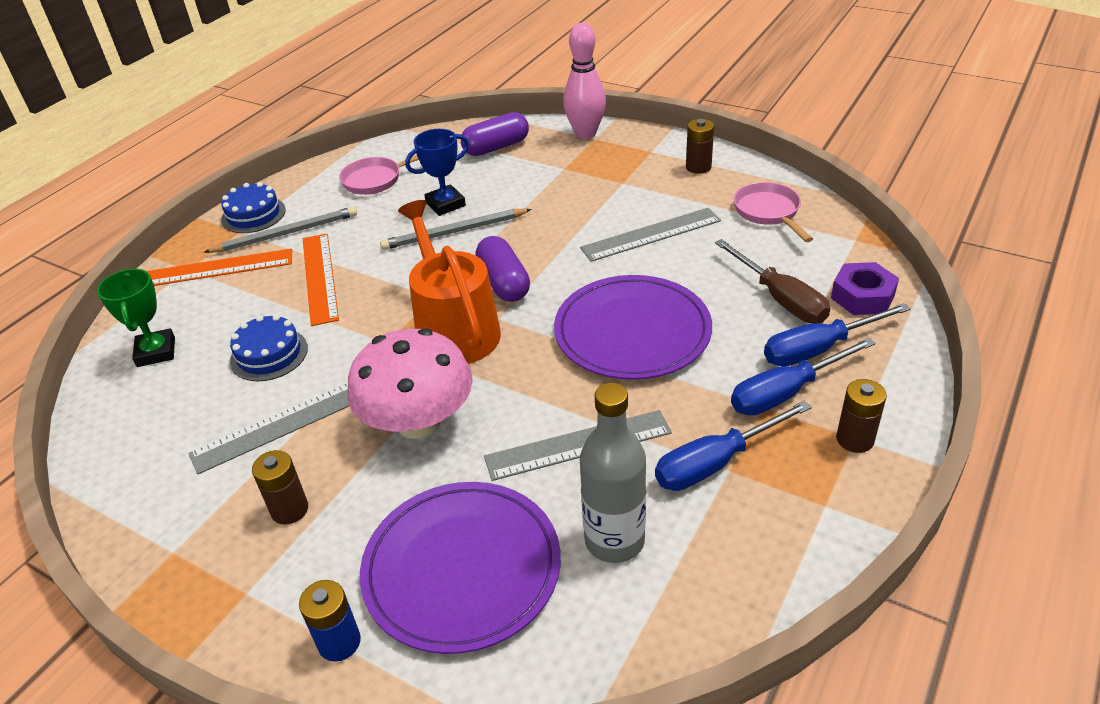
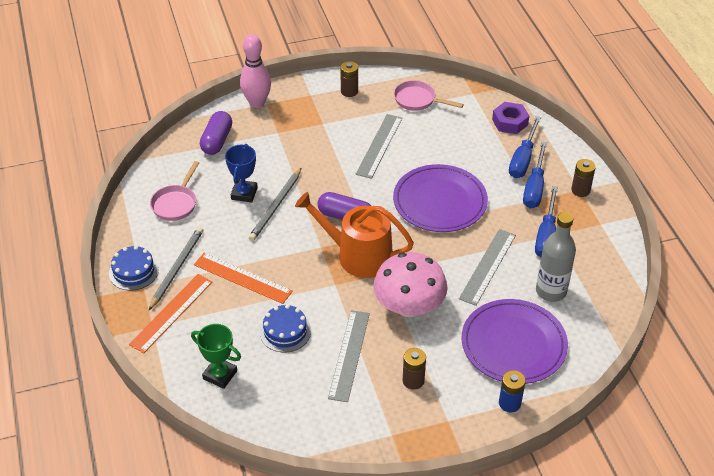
camera: 50 degrees left, 5 degrees up
(780, 298) = (479, 144): brown screwdriver -> none

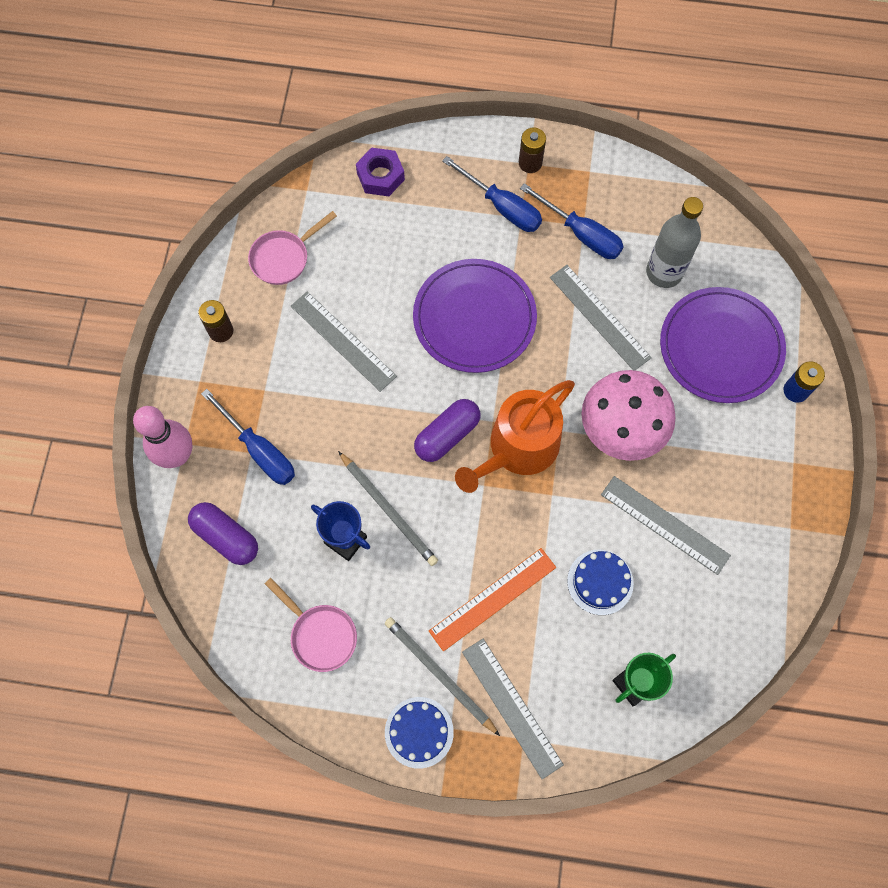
camera: 65 degrees left, 25 degrees up
(171, 313) = (511, 707): orange ruler -> grey ruler
(413, 380) = (728, 473): brown battery -> none
(523, 159) = (450, 195): blue screwdriver -> blue screwdriver (259, 450)

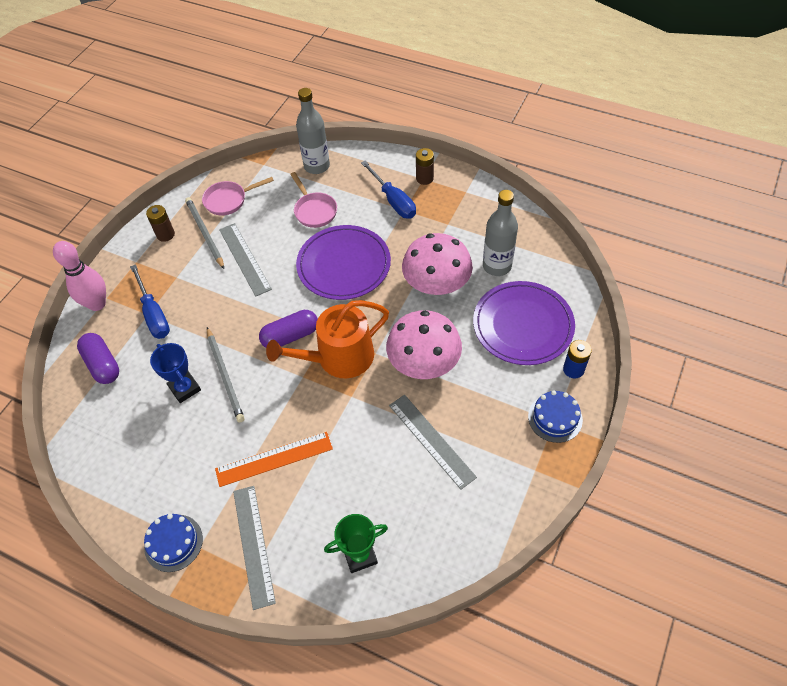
camera: 20 degrees right, 15 degrees down
(320, 634) = (135, 449): pink pan -> pink pan (314, 210)
(380, 176) = (317, 166): purple nut -> grey bottle
(439, 674) = (209, 503): grey pencil -> grey pencil (205, 233)
(581, 234) = (444, 228): blue screwdriver -> none
(599, 317) = (436, 284): grey ruler -> pink mushroom
(600, 582) = (363, 469): blue cake -> blue cake (555, 418)

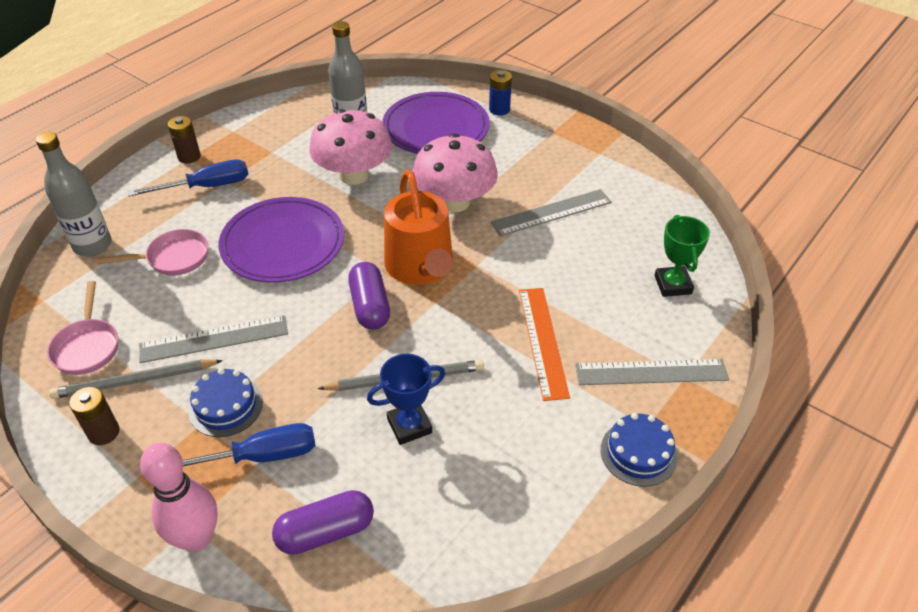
camera: 80 degrees left, 10 degrees down
(555, 418) = (548, 131): blue cake -> blue cake (226, 406)

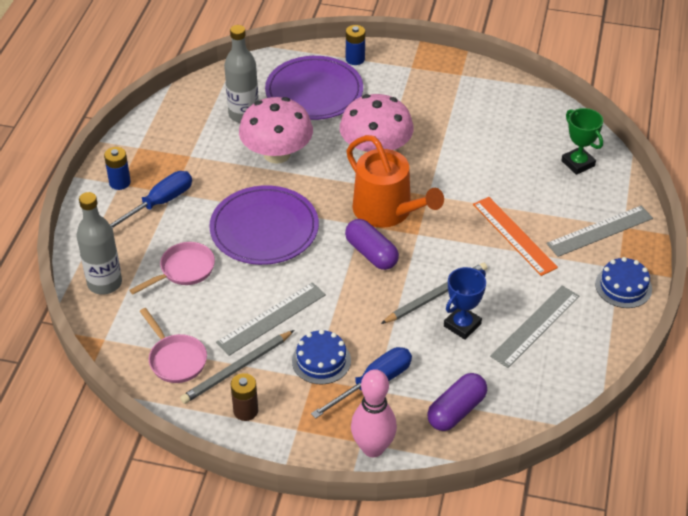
camera: 25 degrees left, 0 degrees up
(189, 157) = (120, 182): brown battery -> blue battery
(551, 212) = (456, 136): grey ruler -> grey ruler (535, 326)

